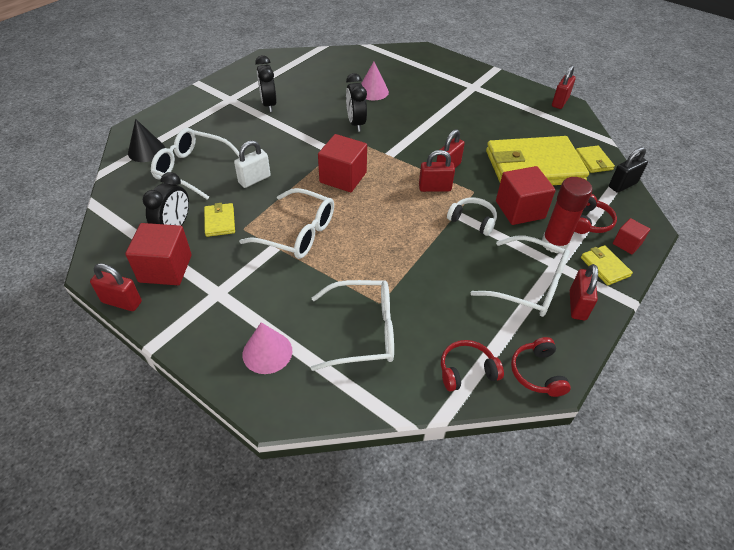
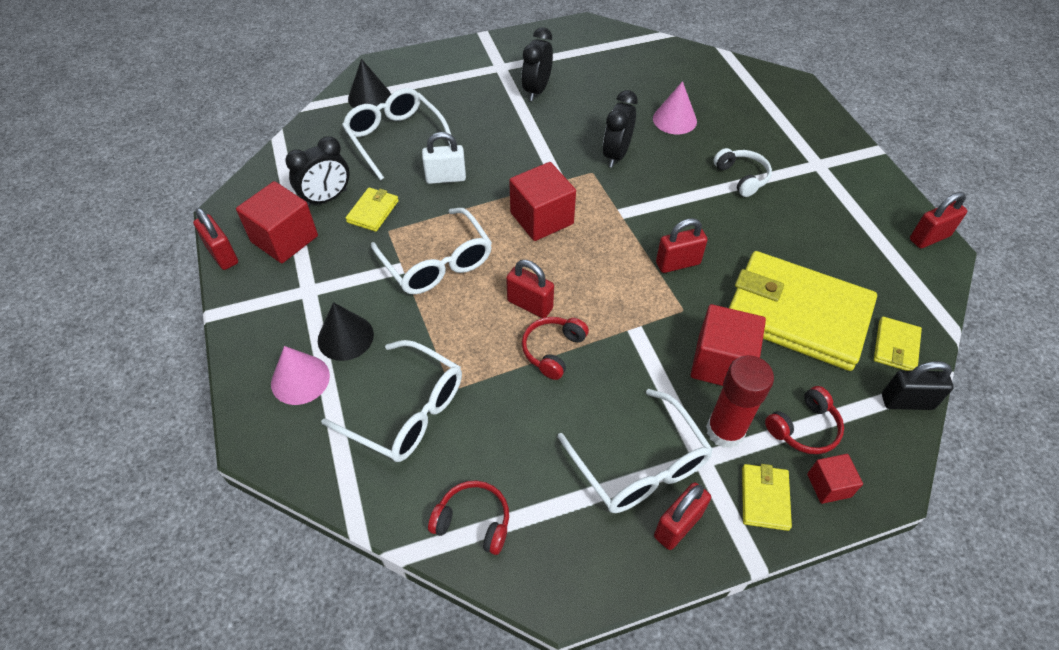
camera: 35 degrees right, 5 degrees up
(275, 309) = (345, 337): none -> black cone
(434, 188) = (637, 282): red padlock -> red padlock (530, 305)
(473, 220) = (646, 347): white headphones -> white headphones (742, 177)
(537, 373) = (549, 574): red headphones -> red headphones (553, 350)

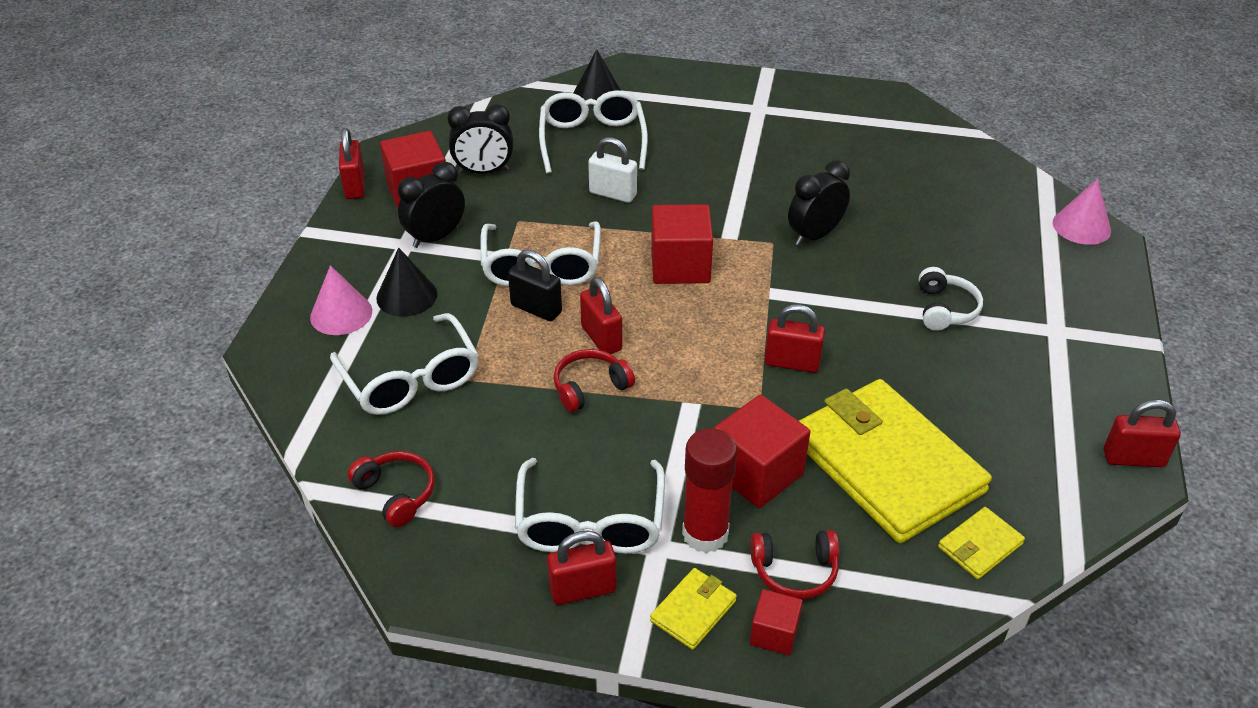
camera: 30 degrees right, 10 degrees down
(373, 211) = (517, 198): yellow wallet -> none
(537, 90) = (779, 143): black clock -> black clock (435, 237)
(674, 120) = (915, 224): pink cone -> pink cone (1081, 226)
(907, 401) = (941, 602): black padlock -> black padlock (536, 309)

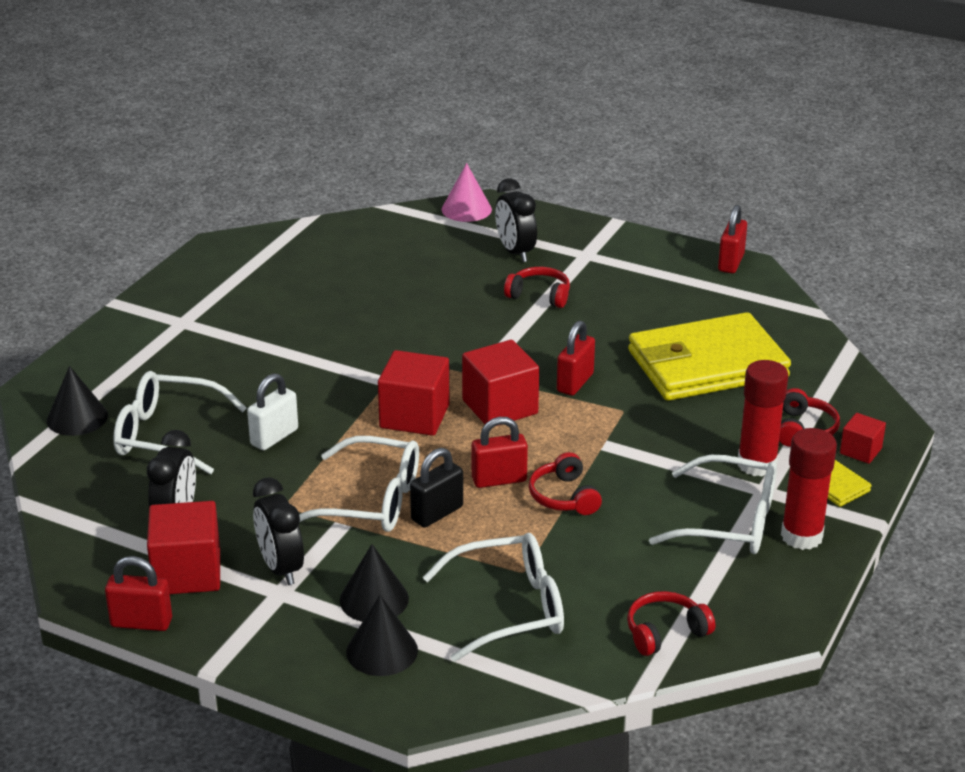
camera: 75 degrees left, 10 degrees down
(341, 314) = (382, 651): pink cone -> black cone
(583, 590) = (801, 536): red padlock -> red glue stick
(757, 473) = (697, 426): red cube -> red cube (500, 407)
(814, 235) = (409, 335): black clock -> black clock (515, 252)
(945, 309) = (539, 295): white headphones -> red headphones
(980, 546) = (797, 345): yellow wallet -> none

